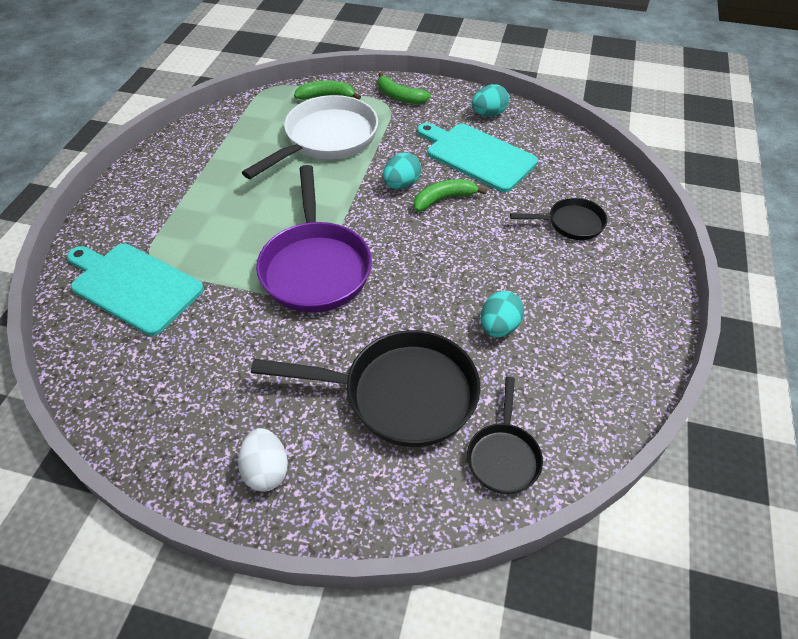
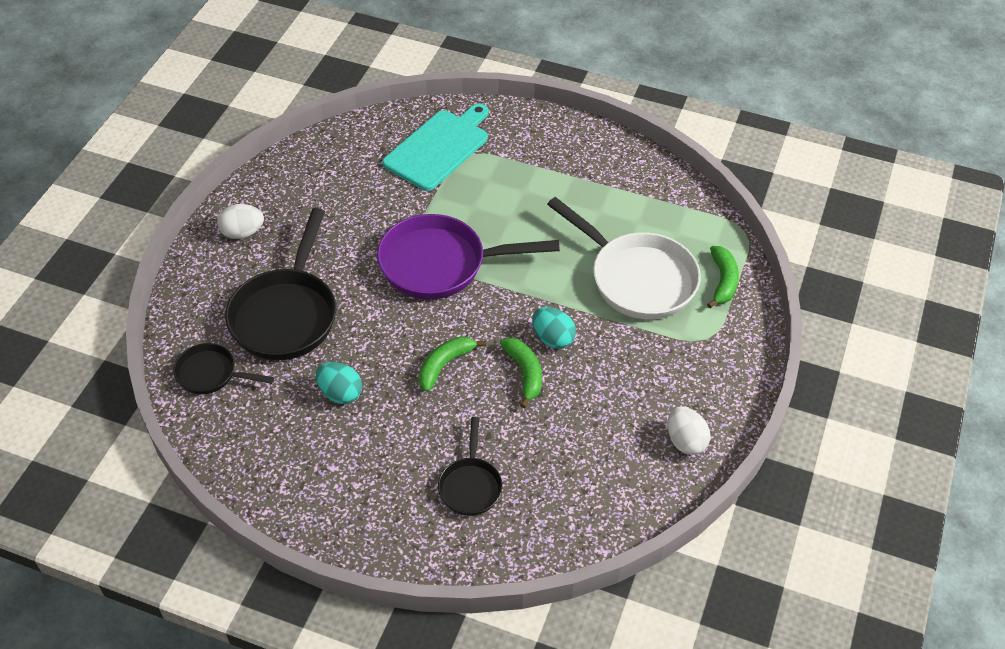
camera: 95 degrees right, 0 degrees up
(399, 97) = (724, 352): green banana -> green banana (444, 365)
(477, 155) = (599, 416): turquoise cutting board -> none
(488, 114) = (685, 441): turquoise egg -> white egg

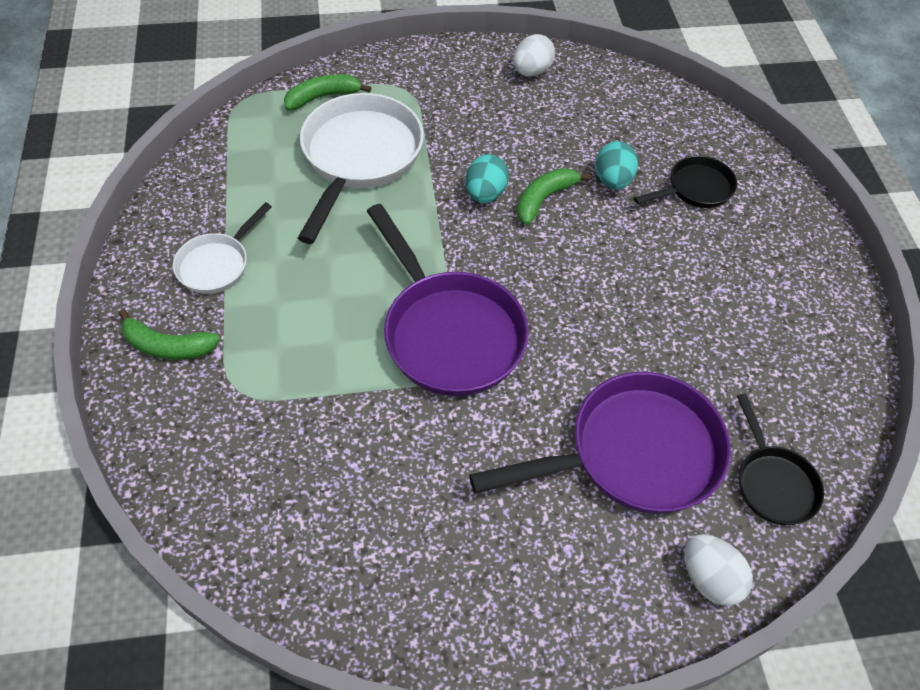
camera: 120 degrees left, 5 degrees up
(242, 232) = (544, 597): white egg -> white egg (709, 578)
(286, 314) = (633, 453): black pan -> purple pan
(340, 393) = (689, 338): turquoise egg -> turquoise egg (613, 180)
(439, 148) = (239, 432): turquoise cutting board -> none
(444, 365) = (584, 265): green banana -> green banana (168, 346)
(576, 172) = (217, 264): none -> white pan

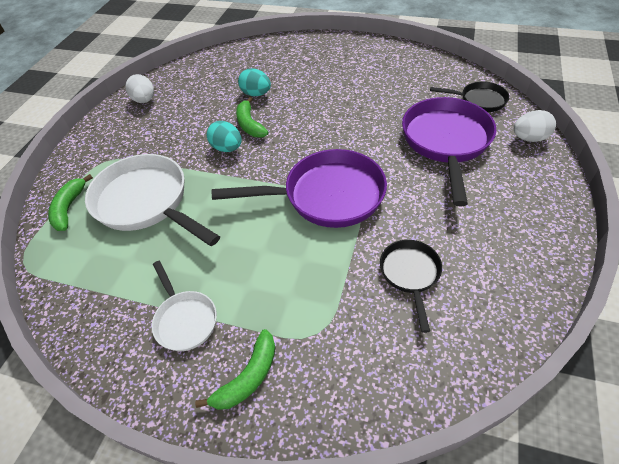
camera: 60 degrees left, 5 degrees down
(695, 189) = (283, 67): black pan -> black pan (410, 274)

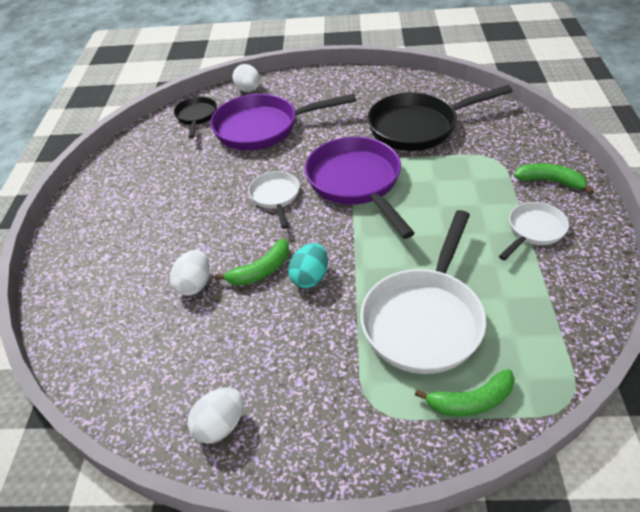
camera: 105 degrees left, 5 degrees down
(256, 94) = (194, 284): turquoise egg -> white egg
(331, 140) = (275, 197): none -> white pan
(410, 274) = (418, 127): black pan -> black pan, size x1.87

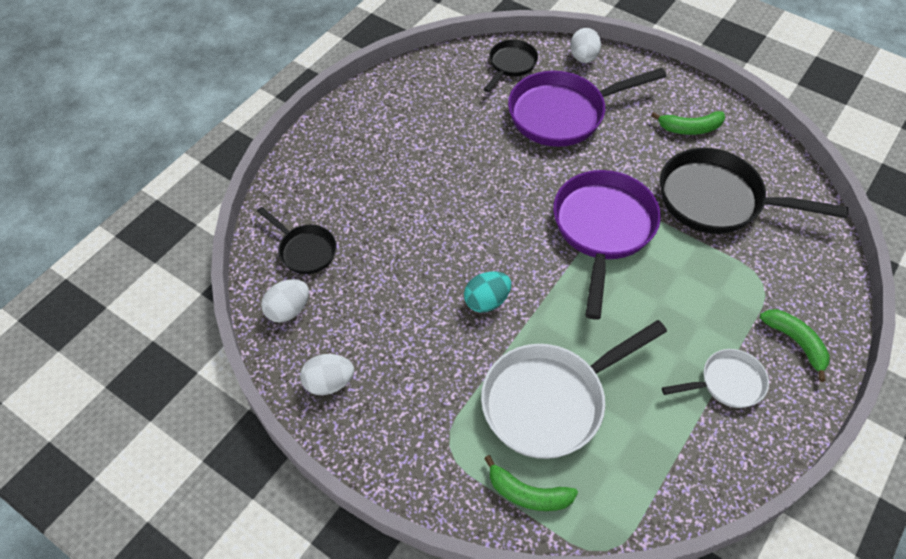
camera: 30 degrees right, 10 degrees up
(113, 329) = (305, 250): none -> black pan
(194, 284) = (390, 248): white egg -> white egg (288, 310)
(261, 271) = (451, 269): green banana -> green banana (690, 128)
(263, 128) = (563, 114): purple pan -> purple pan turned 45 degrees counterclockwise
(275, 197) = (517, 201): white pan -> none

